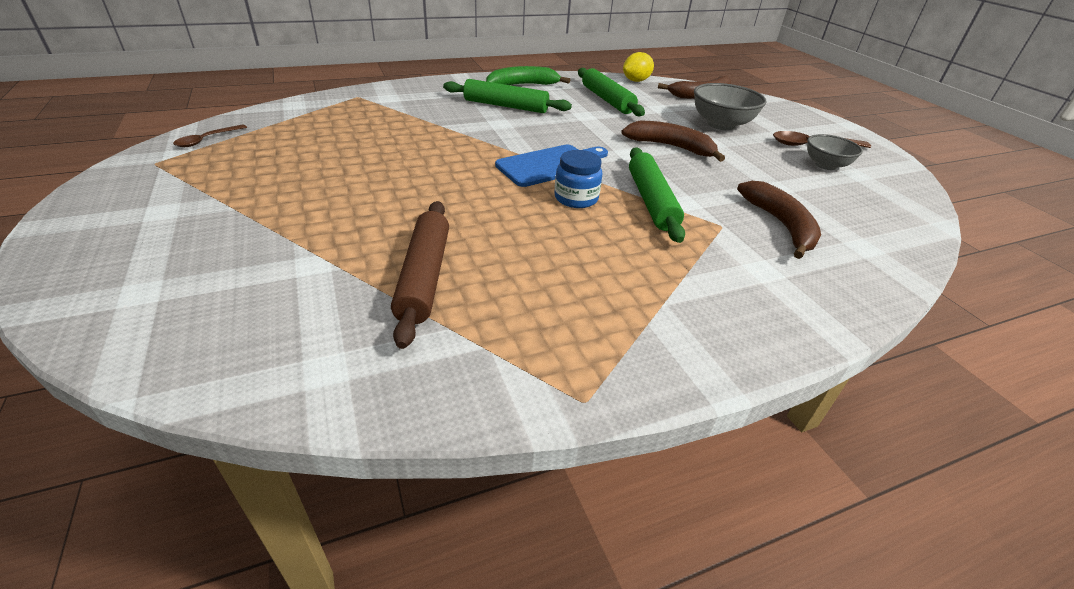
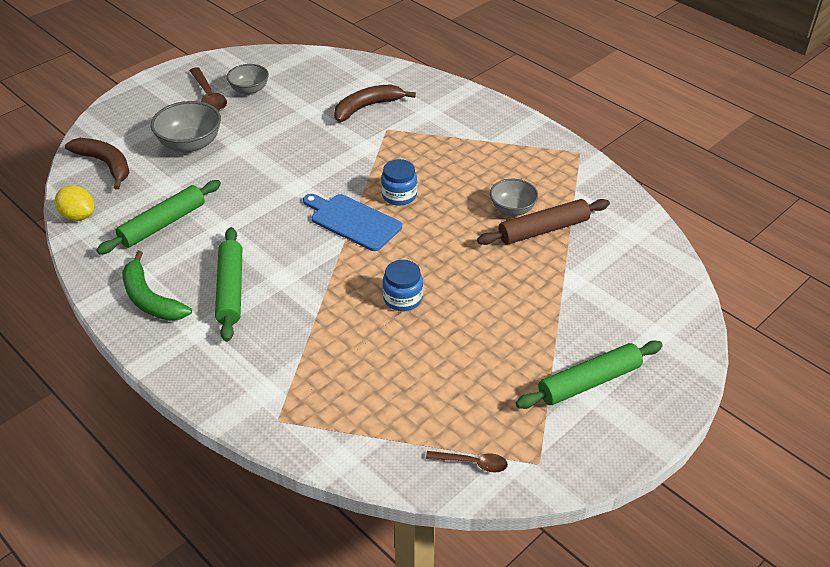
camera: 110 degrees left, 5 degrees up
(416, 160) = (403, 298): none -> blue jar
(487, 266) = (512, 209): none -> grey bowl
(651, 201) = (376, 161): green rolling pin -> green rolling pin (589, 382)
(671, 147) = (266, 166): brown banana -> none

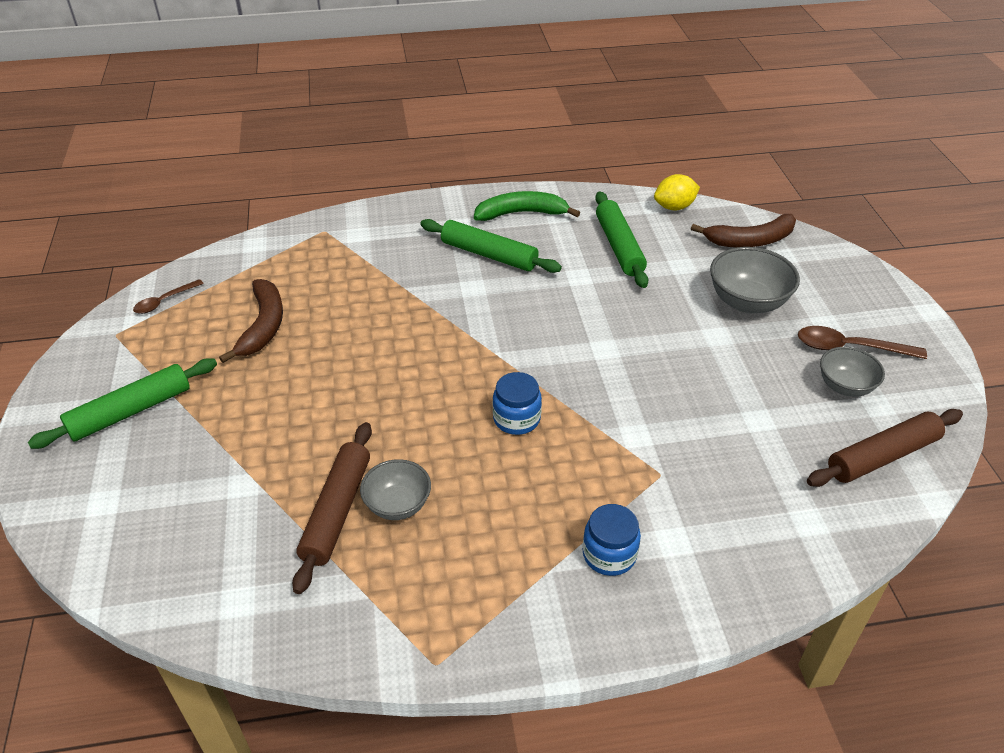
camera: 125 degrees right, 0 degrees up
(299, 68) = (882, 456): none -> brown rolling pin
(353, 221) = (507, 364): blue cutting board -> none
(367, 107) = (729, 480): brown banana -> brown banana (263, 326)
(403, 298) = (364, 346): blue jar -> blue jar (609, 554)
(589, 382) = (130, 411): green rolling pin -> green rolling pin turned 45 degrees clockwise

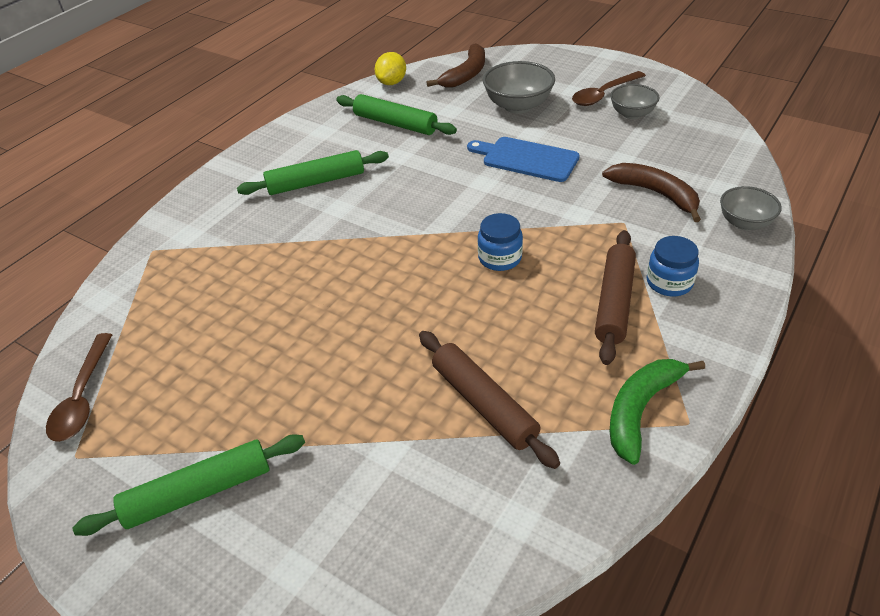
camera: 45 degrees left, 0 degrees up
(130, 411) = (198, 492): green rolling pin -> green rolling pin turned 60 degrees clockwise
(164, 301) = (82, 398): brown spoon -> brown spoon, size x1.60
(263, 326) = (214, 345): brown banana -> brown banana (655, 194)
(398, 505) = (515, 364): grey bowl -> grey bowl (744, 223)
(522, 213) = (296, 144): green banana -> green banana (641, 409)
(673, 355) = (526, 159): none -> blue cutting board
(882, 456) = (700, 133): brown rolling pin -> brown rolling pin (614, 302)

